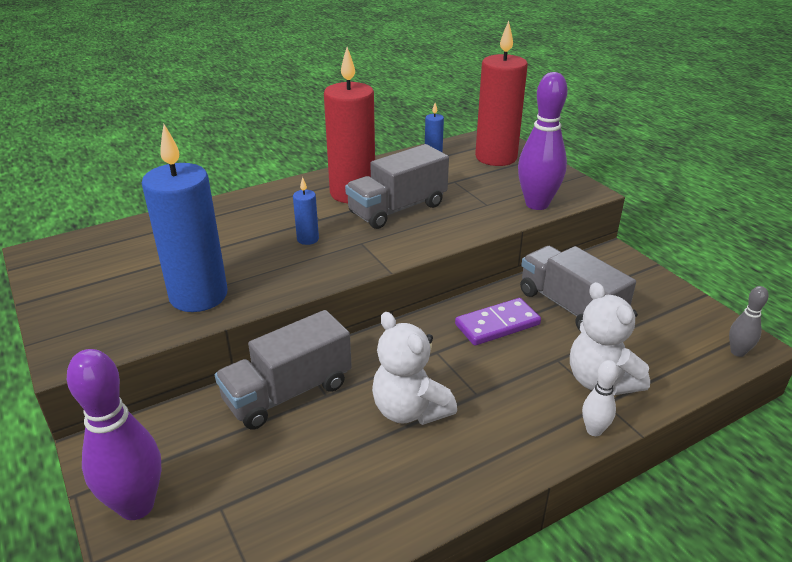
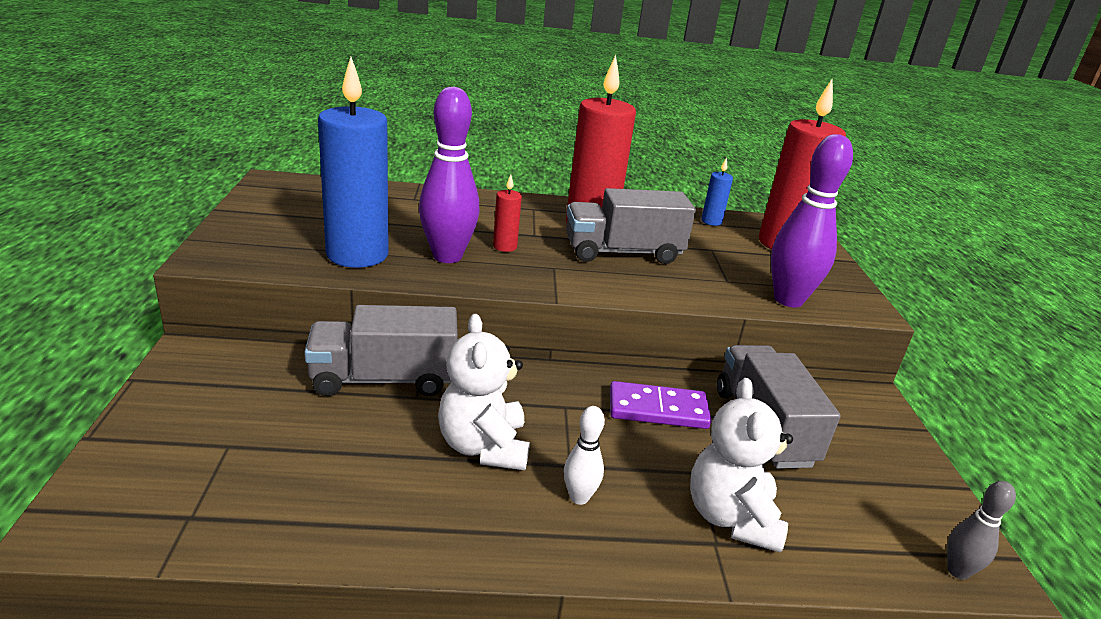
camera: 25 degrees right, 5 degrees down
(136, 506) = (166, 410): purple bowling pin -> purple bowling pin (447, 256)
(308, 239) = (505, 247): blue candle -> red candle
(594, 430) = (672, 564): white bowling pin -> white bowling pin (579, 497)

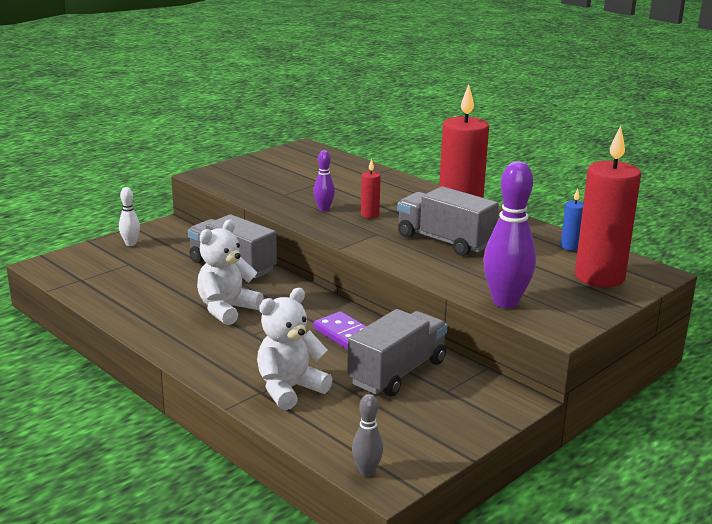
camera: 50 degrees right, 5 degrees down
(357, 255) = (276, 194): blue candle -> none
(447, 256) = (324, 209): purple bowling pin -> purple bowling pin, size x0.51
(579, 497) = (232, 346): white bowling pin -> white bowling pin (130, 244)

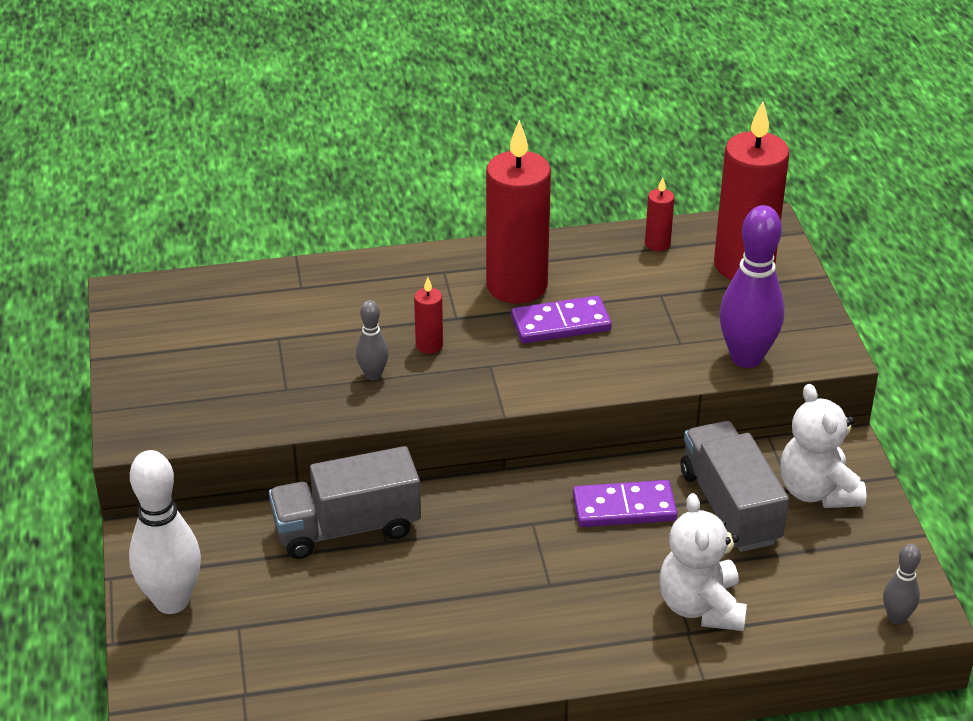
camera: 55 degrees left, 15 degrees up
(130, 244) = (172, 601): white bowling pin -> white bowling pin, size x1.98
(227, 310) = (466, 582): white teddy bear -> white teddy bear (817, 491)
(324, 209) = (373, 375): purple bowling pin -> grey bowling pin
(444, 241) = (561, 324): grey truck -> purple domino
(570, 247) = (657, 244): blue candle -> red candle

